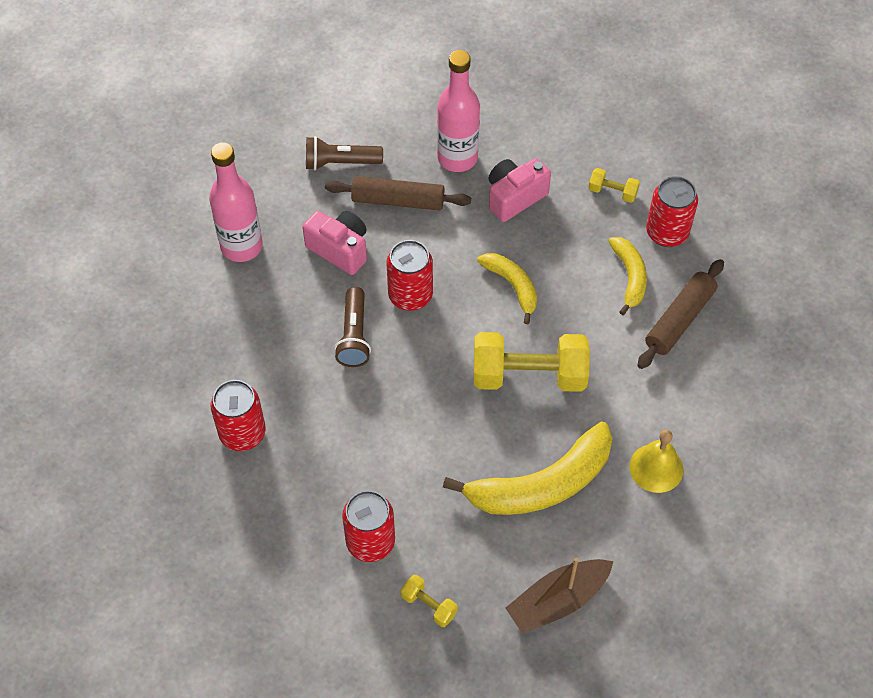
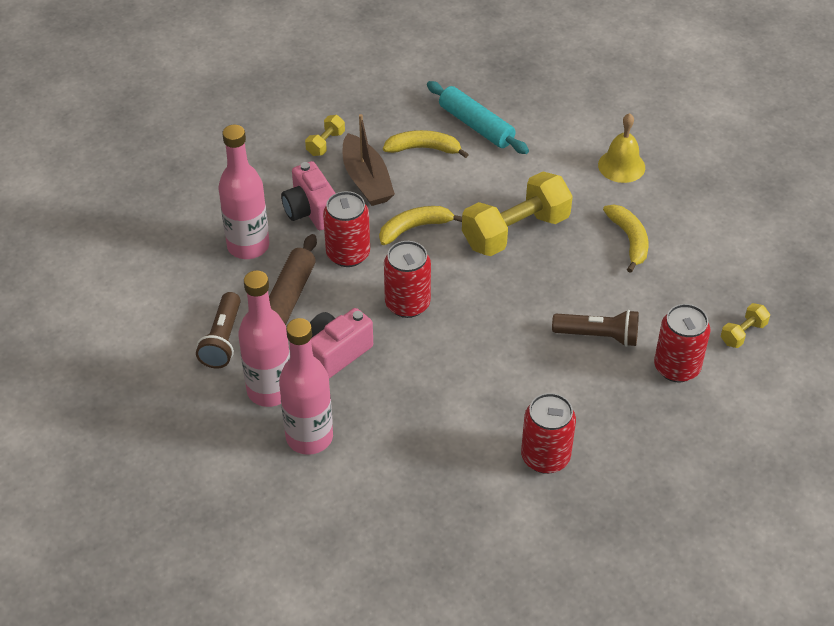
camera: 80 degrees left, 10 degrees down
(289, 208) = (270, 390): none -> pink bottle
(354, 336) = (446, 353): brown flashlight -> brown flashlight (598, 336)
(529, 375) = (515, 231): yellow dumbbell -> yellow dumbbell turned 45 degrees clockwise
(542, 484) = (629, 240): yellow banana -> yellow banana, size x0.55
(557, 601) = (742, 247): brown boat -> brown boat (366, 180)
(667, 233) = (381, 117): red can -> red can (348, 254)
(679, 319) = (476, 126): brown rolling pin -> turquoise rolling pin

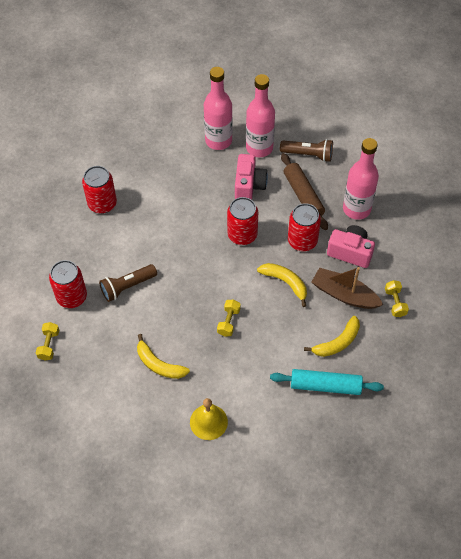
camera: 140 degrees right, 10 degrees up
(222, 340) = (308, 155): brown flashlight -> brown flashlight turned 135 degrees clockwise
(414, 228) = (285, 282): yellow banana -> yellow banana turned 75 degrees counterclockwise
(515, 231) = (228, 322): yellow dumbbell -> yellow dumbbell, size x0.46

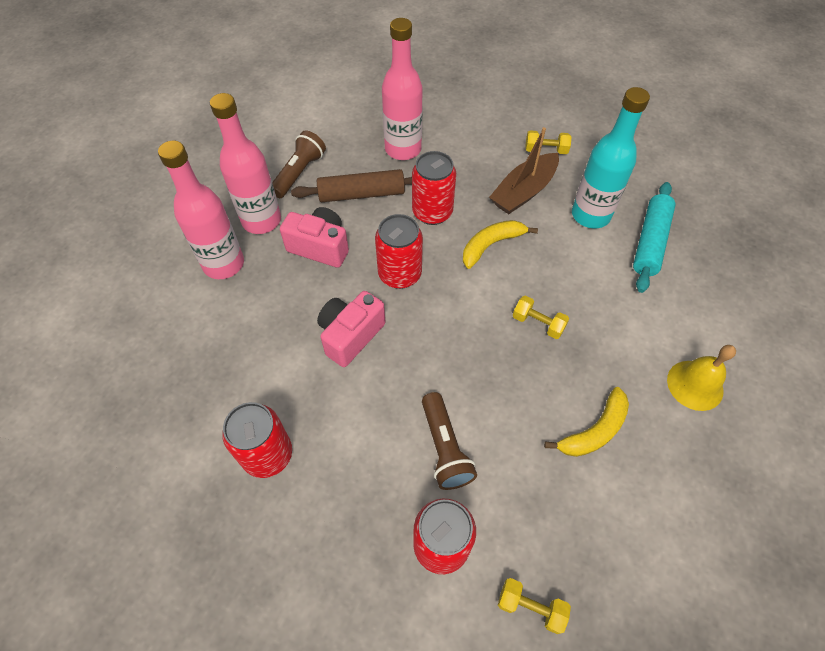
camera: 75 degrees left, 0 degrees up
(337, 342) = (590, 215): yellow banana -> turquoise bottle
(350, 252) = (464, 171): pink camera -> pink camera (350, 335)

